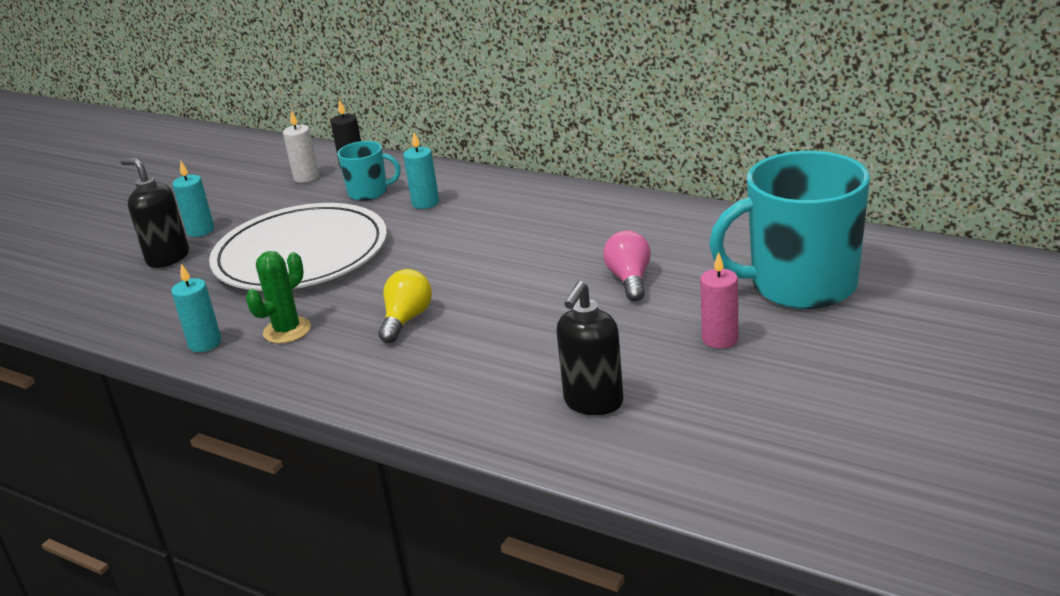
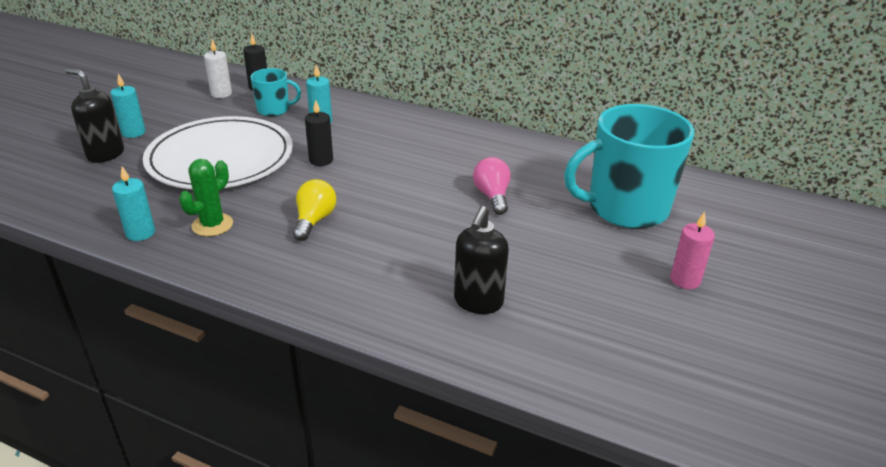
camera: 10 degrees left, 5 degrees up
(421, 249) = (321, 160): none -> black candle
(720, 339) = (571, 250): pink candle -> pink candle (685, 280)

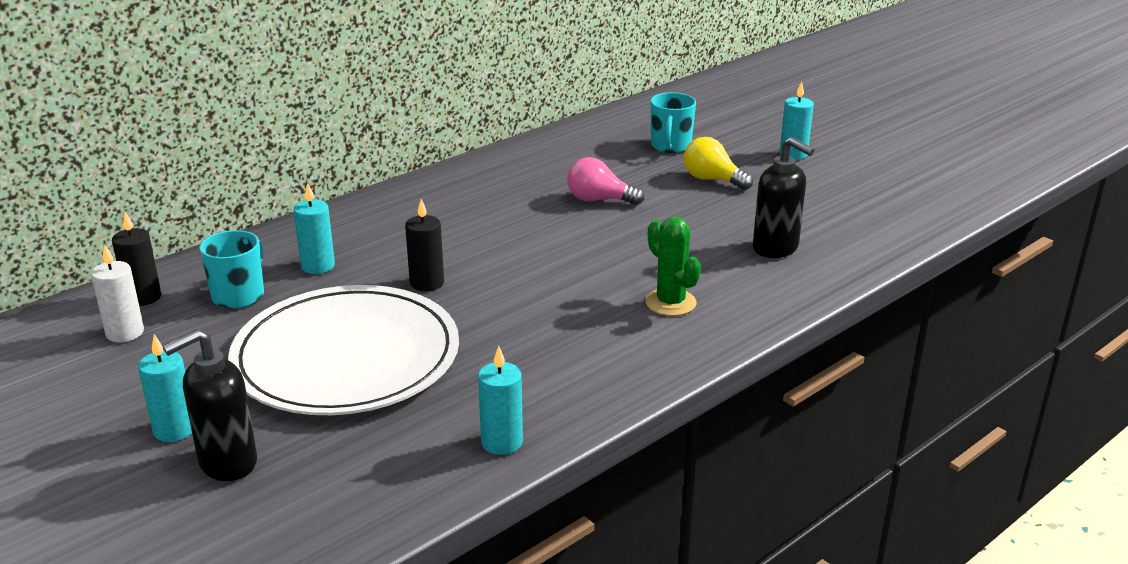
camera: 65 degrees left, 5 degrees down
(212, 225) = (524, 382): green cactus -> green cactus (670, 303)
(314, 220) = (568, 310): yellow light bulb -> yellow light bulb (712, 180)
(625, 208) = (670, 146): turquoise mug -> turquoise mug, size x0.49
(685, 280) = (793, 154): pink candle -> turquoise candle

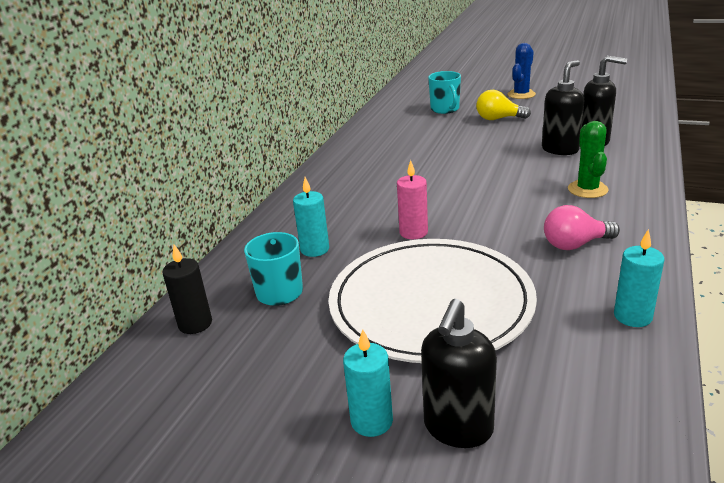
camera: 25 degrees left, 0 degrees up
(125, 333) = (215, 358): white candle -> none
(427, 283) = (413, 232): black candle -> pink candle
(599, 200) = (449, 148): pink light bulb -> pink light bulb (575, 244)
(670, 303) = (587, 189): green cactus -> green cactus turned 60 degrees clockwise
(719, 244) = (560, 149): none -> black soap dispenser
(793, 154) = (521, 94): turquoise candle -> blue cactus

